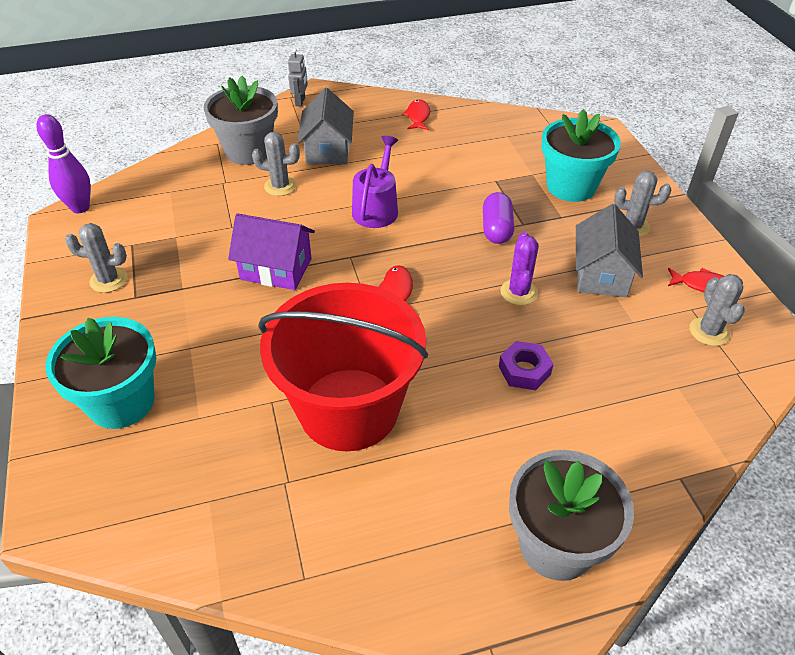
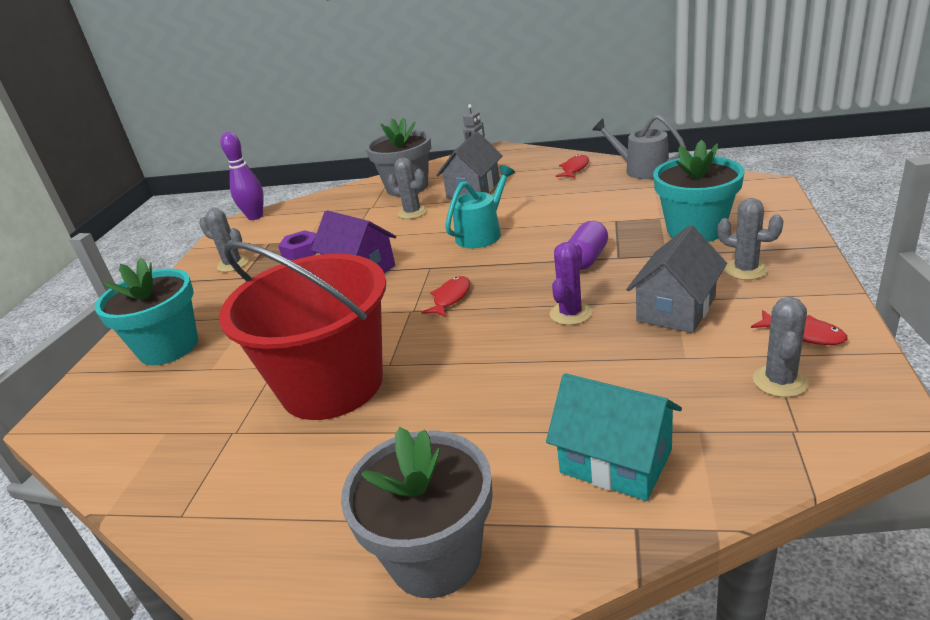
camera: 30 degrees right, 15 degrees down
(376, 208) = (482, 234): purple watering can -> turquoise watering can
(484, 115) = (641, 170): none -> grey watering can
(524, 370) = (525, 382): purple nut -> purple nut (301, 251)
(636, 427) = (616, 461): none -> turquoise house

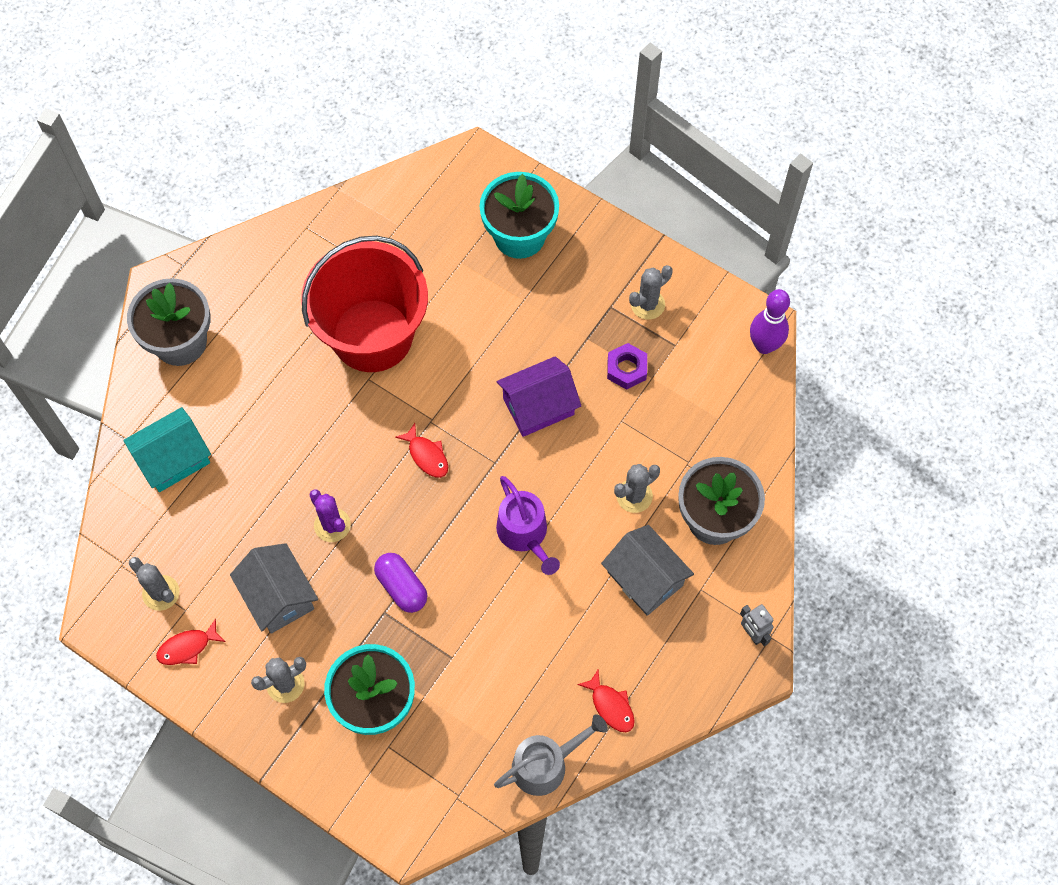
camera: 110 degrees right, 35 degrees up
(482, 234) = (525, 533): turquoise watering can -> purple watering can

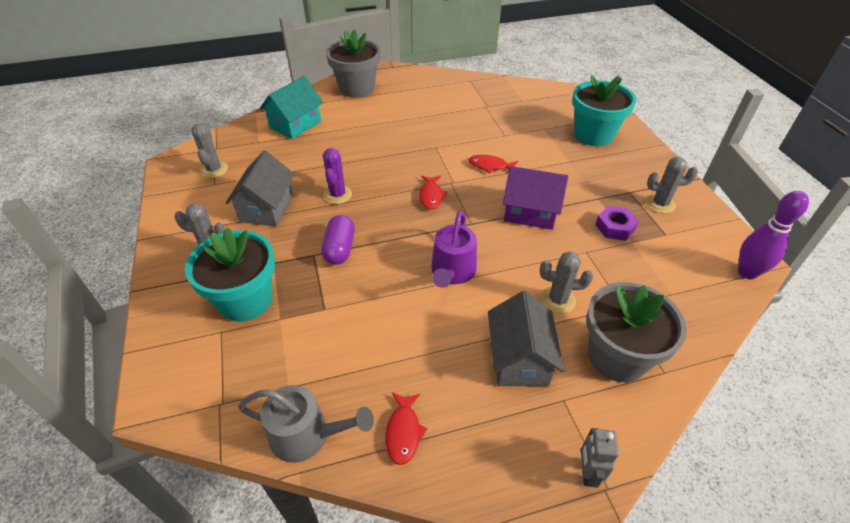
camera: 40 degrees right, 20 degrees down
(173, 459) = (295, 124): turquoise house -> turquoise house turned 60 degrees counterclockwise
(187, 647) = (191, 200): red fish -> red fish (490, 166)
(372, 336) = (458, 132): red bucket -> none

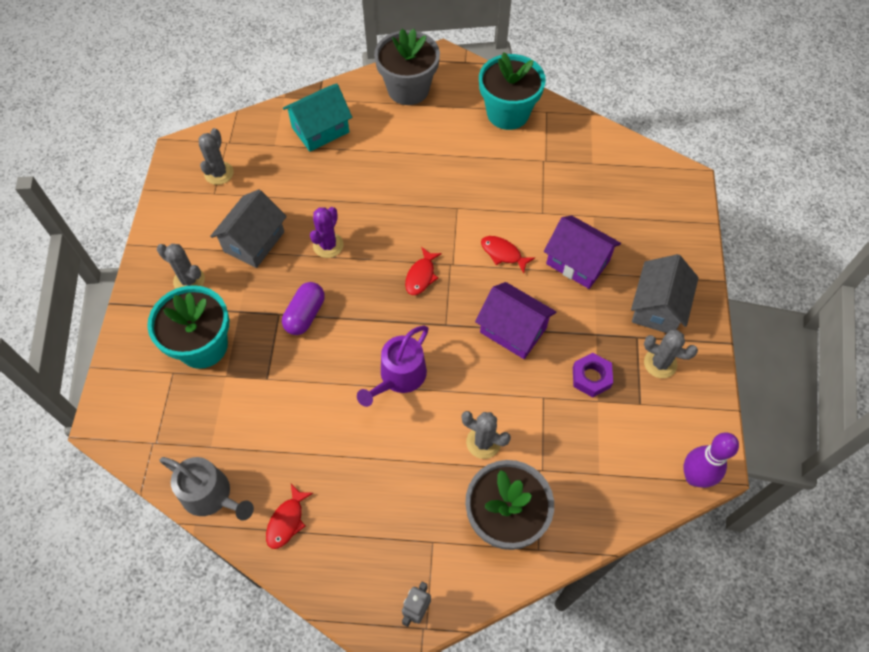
camera: 20 degrees right, 15 degrees up
(519, 359) = (415, 490): grey house -> grey house (657, 307)
(552, 158) = (577, 262): none -> purple house
(593, 135) = (646, 242): turquoise flower pot -> turquoise flower pot (508, 113)

